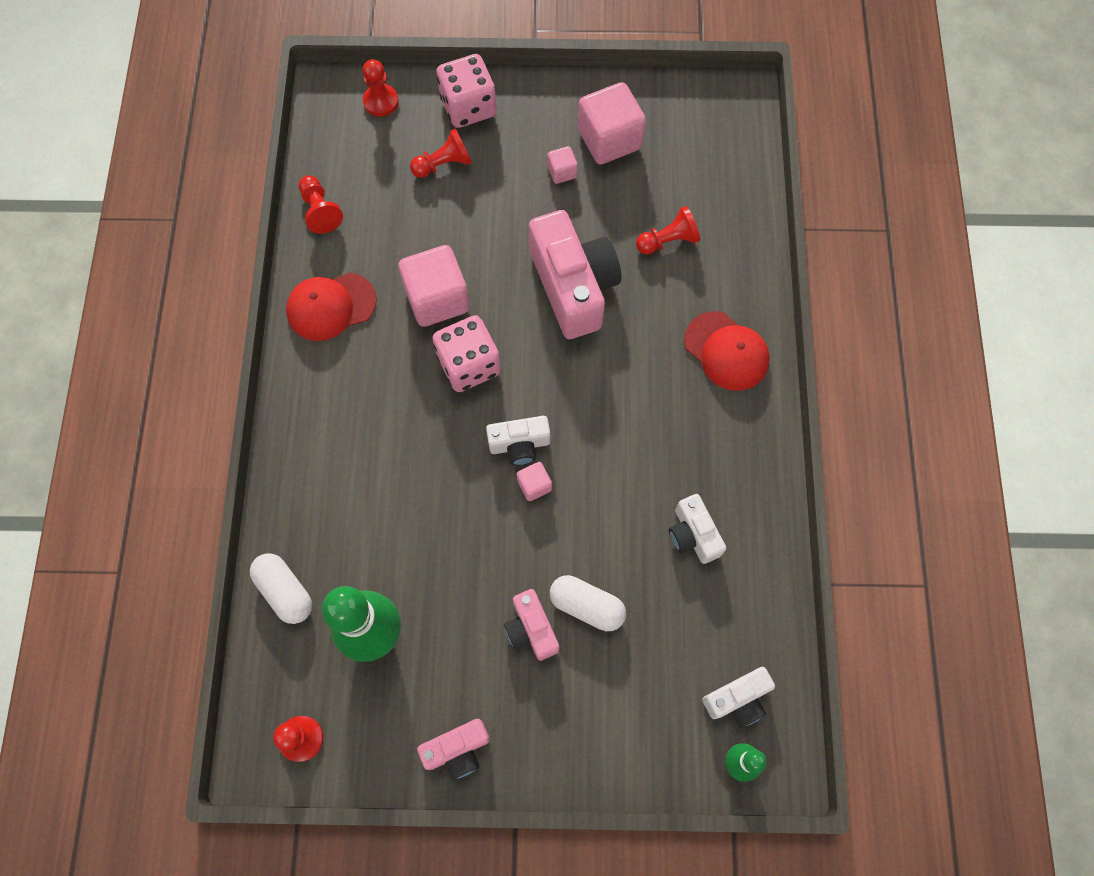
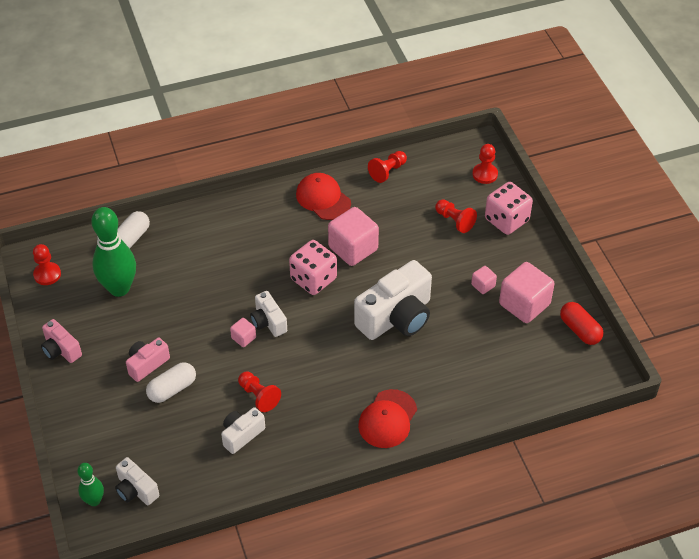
camera: 70 degrees right, 20 degrees down
(573, 287) = (396, 317): pink camera -> white camera
(587, 606) = (172, 389): white capsule -> white capsule turned 45 degrees clockwise
(668, 241) = (459, 361): red pawn -> red pawn (258, 396)
(669, 98) = (579, 330): none -> red capsule

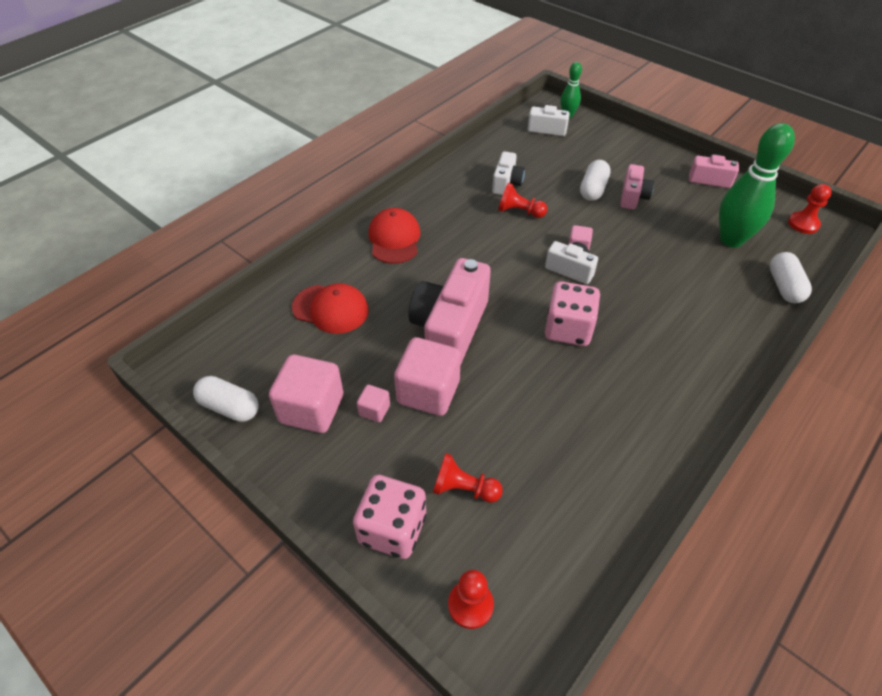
camera: 150 degrees right, 0 degrees up
(323, 198) = (652, 435): red cap -> red cap (331, 309)
(353, 248) = (558, 384): pink cube -> pink cube (428, 392)
(387, 171) = (612, 527): red pawn -> none
(396, 317) = (450, 328): white camera -> pink camera
(579, 330) = (230, 407): red capsule -> white capsule

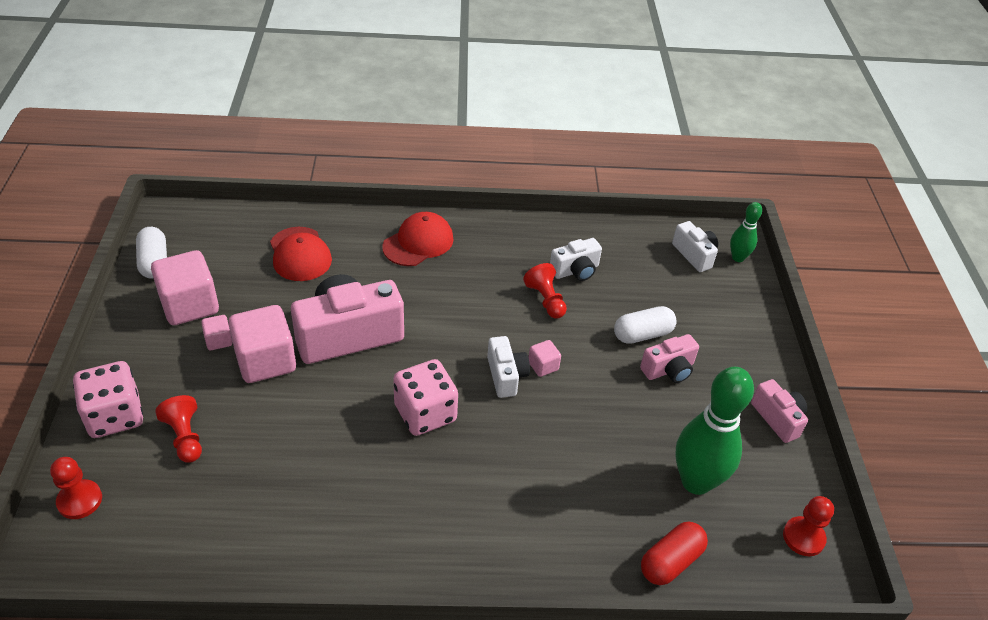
camera: 45 degrees right, 5 degrees down
(784, 286) = (671, 562): white capsule -> red capsule

